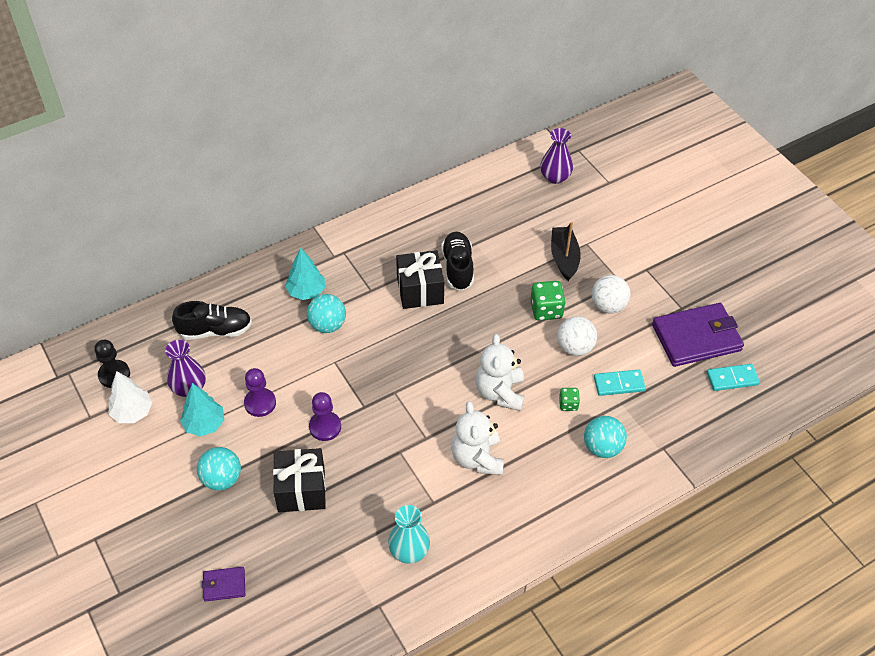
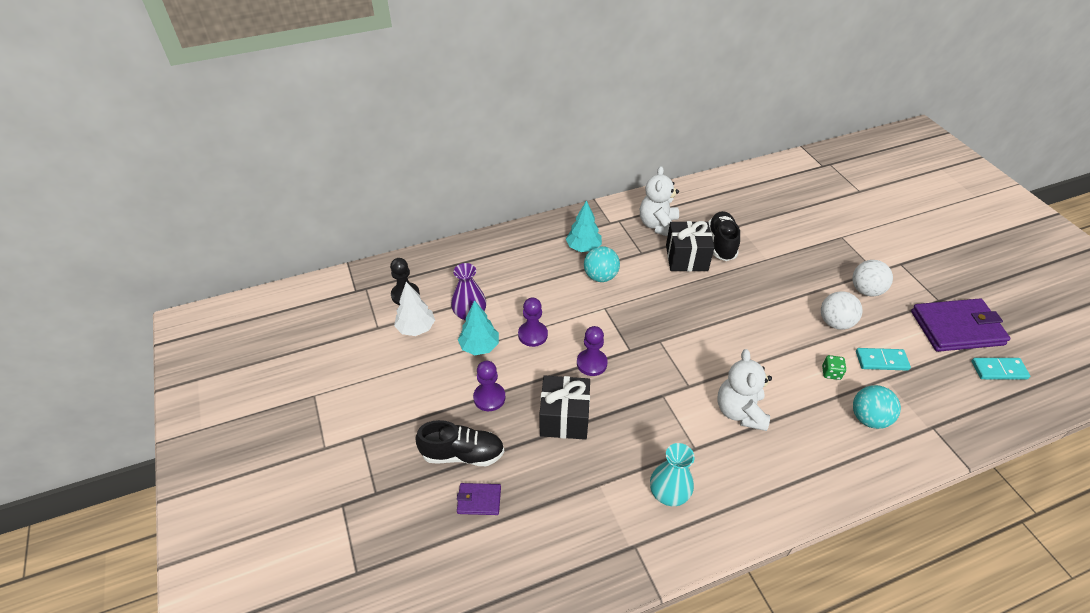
camera: 10 degrees right, 5 degrees down
(215, 330) = (499, 269): black shoe -> black shoe (462, 454)
(222, 479) = (489, 397): turquoise ball -> purple pawn
(500, 392) = (762, 354): white teddy bear -> white teddy bear (658, 225)
(546, 310) = (805, 287): green dice -> none
(555, 177) = (810, 182): purple vase -> none
(564, 258) = (821, 246): black boat -> none

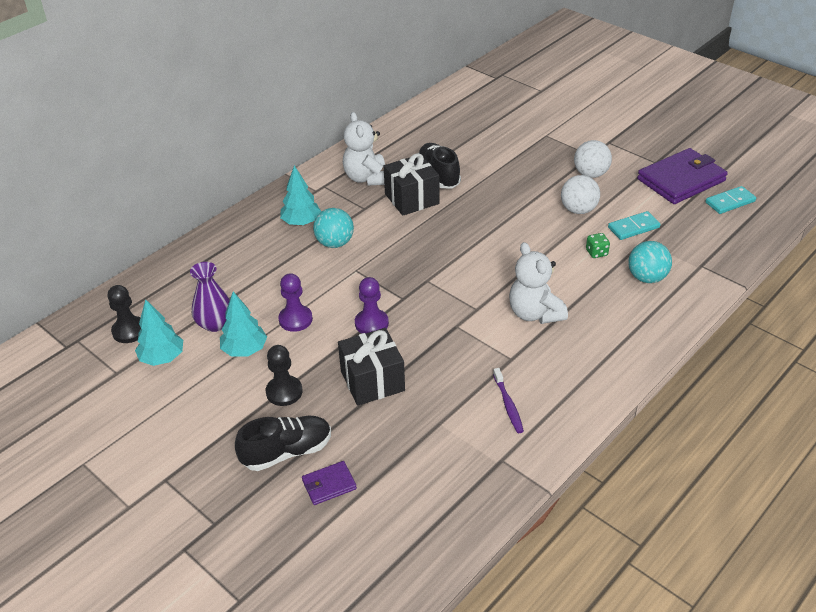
camera: 25 degrees left, 5 degrees down
(416, 328) = (162, 358): white tree -> turquoise tree
(489, 397) = (284, 392): purple pawn -> black pawn
(669, 493) = (508, 405): turquoise vase -> purple toothbrush

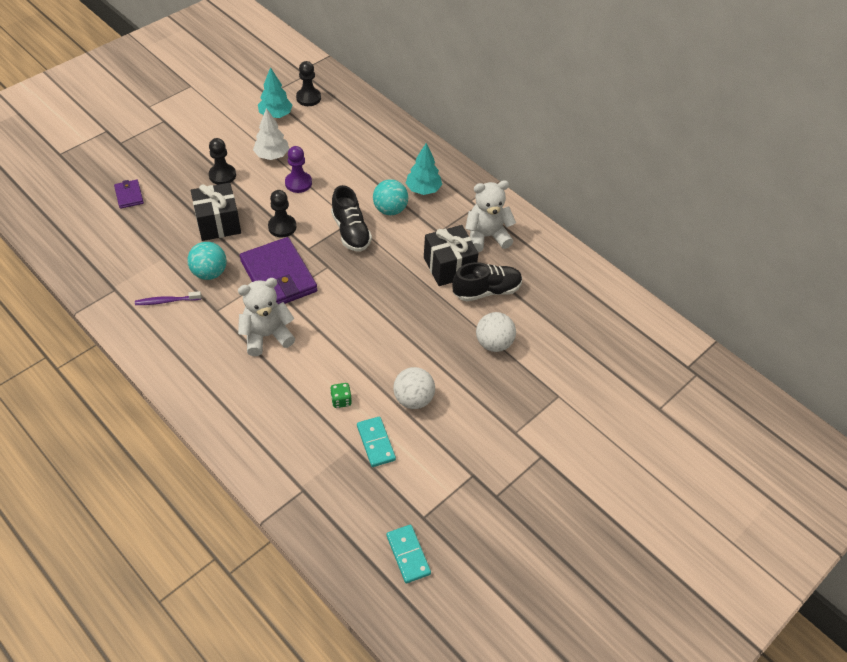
camera: 90 degrees right, 10 degrees up
(215, 324) = (305, 140): purple vase -> none
(244, 350) = (272, 155): turquoise tree -> white tree
(287, 452) = (165, 176): black shoe -> black shoe (350, 231)
(371, 323) = (282, 227): purple pawn -> black pawn
(590, 174) = (477, 424): white ball -> white ball (493, 343)
(646, 278) = (294, 435): turquoise ball -> turquoise ball (209, 273)
(681, 180) = (457, 514): purple wallet -> purple wallet (278, 276)

